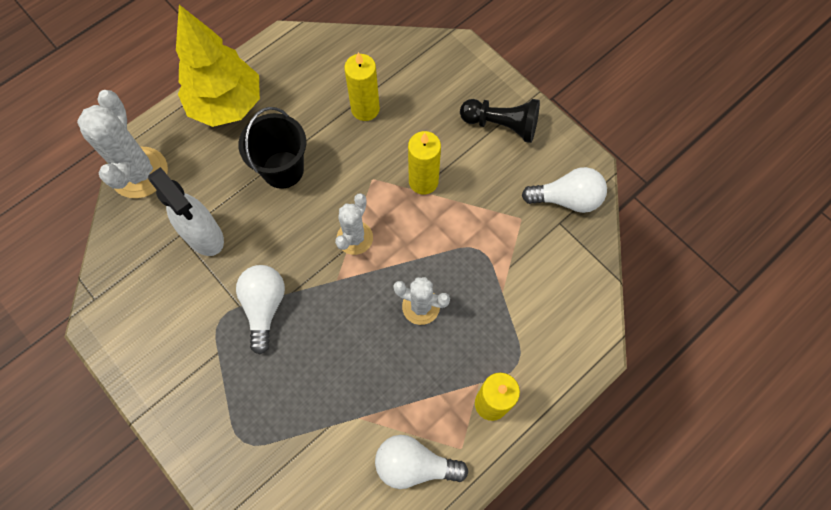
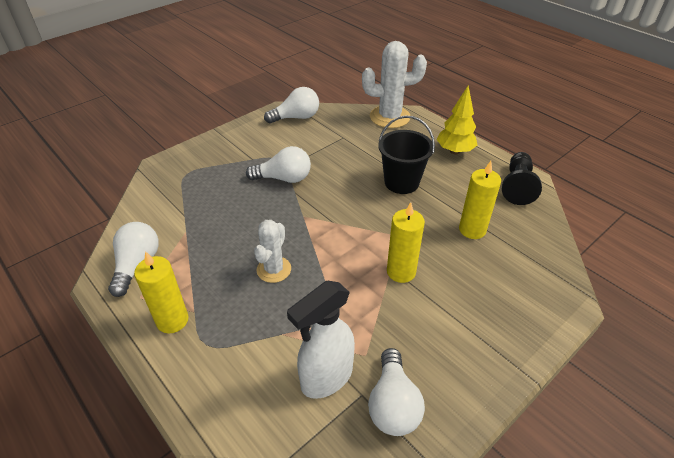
camera: 90 degrees right, 25 degrees down
(121, 299) = (296, 117): none -> white light bulb
(204, 236) = (341, 147): white spray bottle -> white spray bottle (326, 378)
(227, 105) = (455, 151): yellow tree -> yellow tree, size x0.62
(354, 238) = (341, 225): white cactus -> none
(502, 125) = (480, 340): black pawn -> black pawn (517, 186)

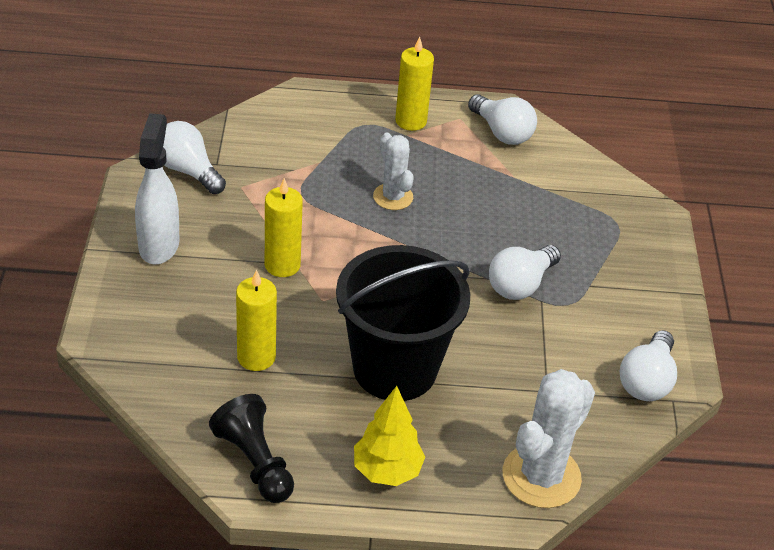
camera: 130 degrees right, 0 degrees up
(326, 378) = (253, 157): white spray bottle -> white spray bottle (159, 245)
(401, 182) = (395, 368): black bucket -> black bucket, size x1.56

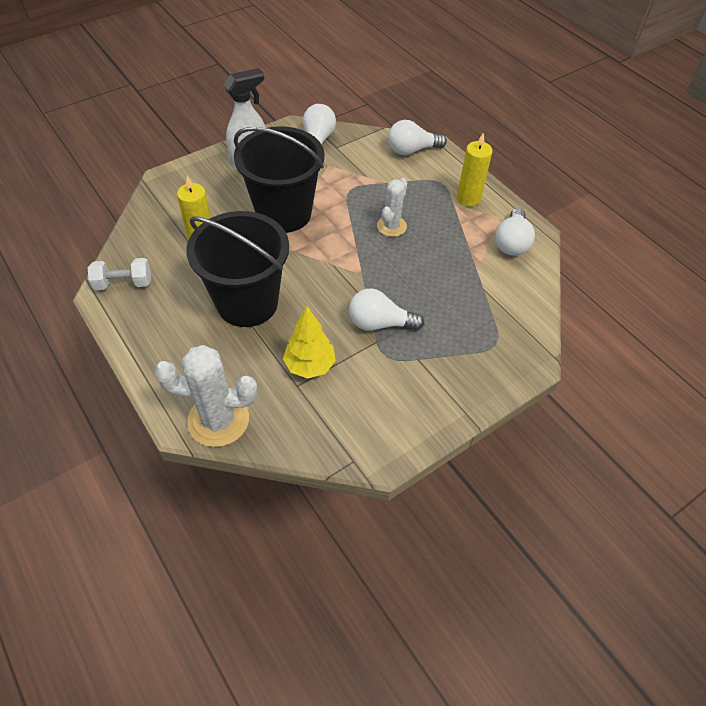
camera: 55 degrees right, 10 degrees up
(255, 462) = (123, 283): black pawn -> white dumbbell
(282, 265) = (284, 213): yellow candle -> black bucket
(386, 471) = (162, 342): yellow tree -> yellow tree (309, 365)
(646, 380) = (357, 436): white light bulb -> white light bulb (412, 150)

